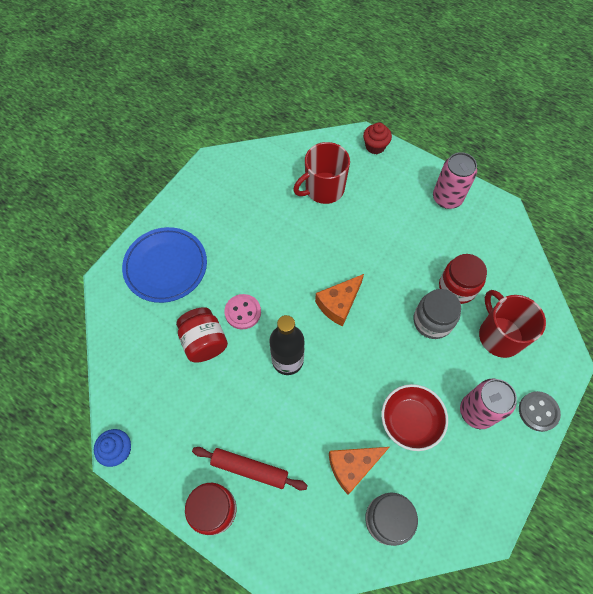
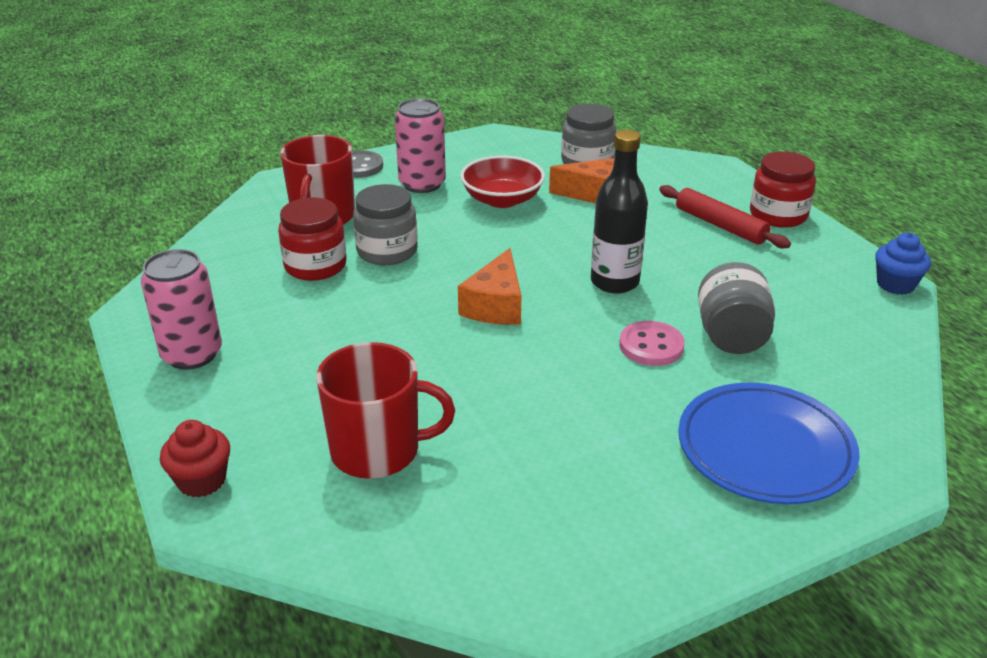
camera: 150 degrees left, 30 degrees down
(204, 342) = (731, 336): red jar -> grey jar
(339, 304) = (496, 305): orange cheese -> orange cheese turned 120 degrees clockwise

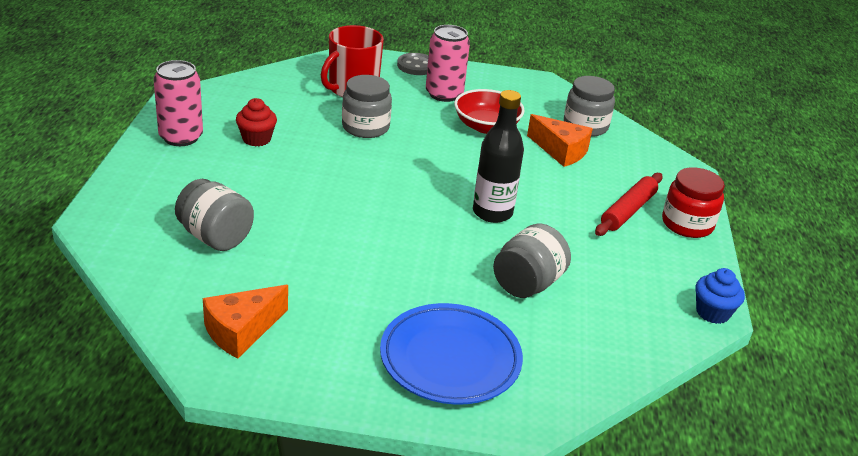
camera: 30 degrees right, 0 degrees up
(202, 480) = (108, 206): red cupcake -> red cupcake (256, 139)
(315, 266) = (310, 117): red jar -> none
(377, 450) = (215, 237): red mug -> grey jar
(496, 305) = (391, 190): orange cheese -> orange cheese (241, 331)
(651, 346) = (461, 262): pink button -> none
(720, 225) = (628, 211): red rolling pin -> red rolling pin turned 45 degrees clockwise

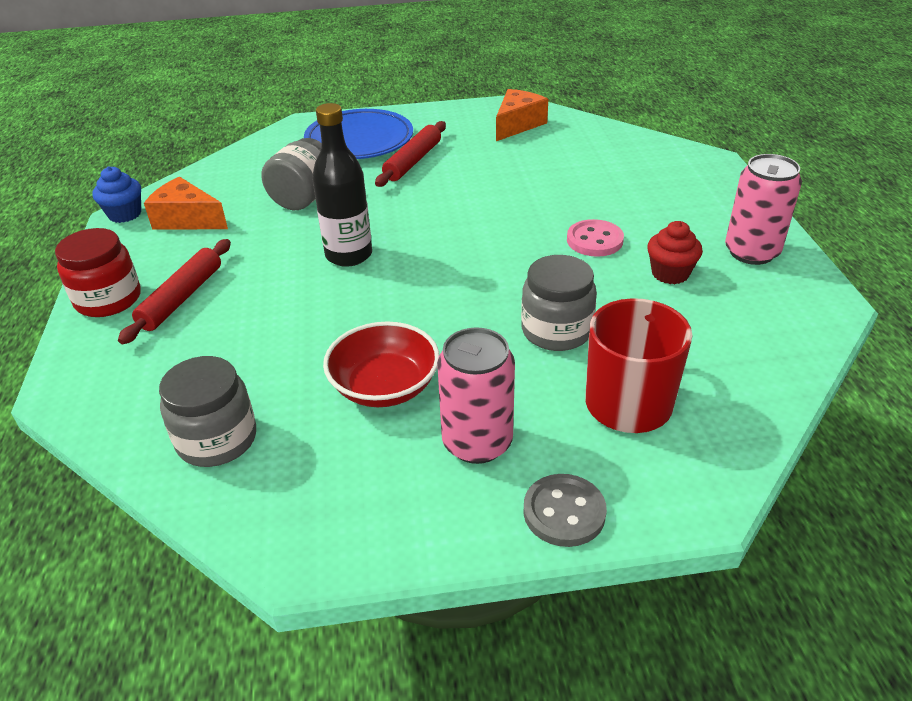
camera: 170 degrees right, 5 degrees up
(215, 237) = (599, 171): grey jar -> none
(286, 174) = (594, 240): none -> pink button
(398, 304) = (413, 161): none -> red rolling pin
(561, 151) = (264, 370): orange cheese -> orange cheese (187, 219)

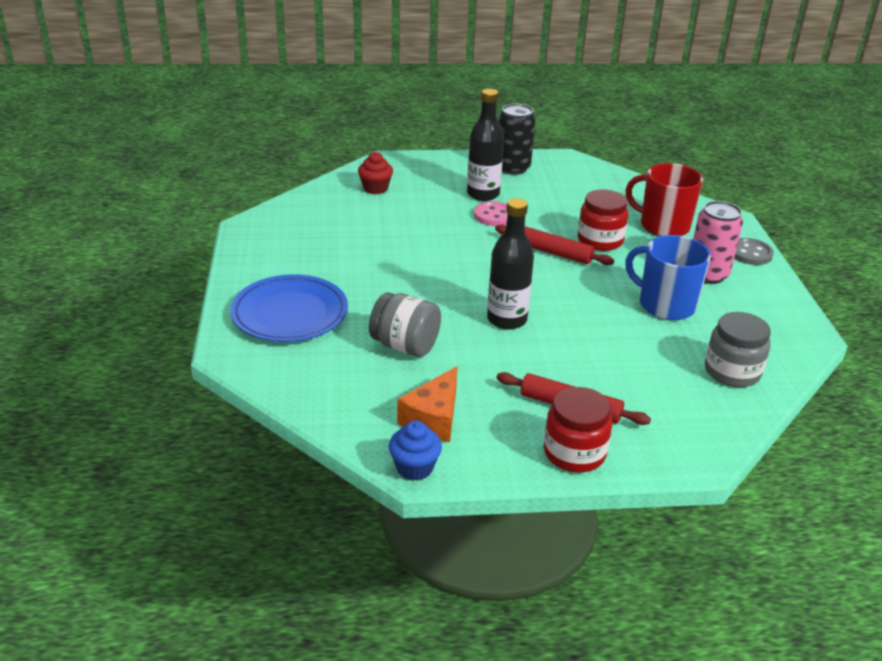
camera: 90 degrees left, 5 degrees down
(384, 386) = (665, 305): red bowl -> blue mug
(413, 161) = (347, 284): red rolling pin -> red rolling pin (552, 252)
(517, 125) = (292, 228): orange cheese -> none
(556, 331) = (600, 240): grey jar -> red jar
(652, 230) = (483, 194): none -> black bottle
(670, 273) = (536, 196): red cupcake -> red cupcake (375, 188)
(751, 252) = (512, 168): pink can -> black can

